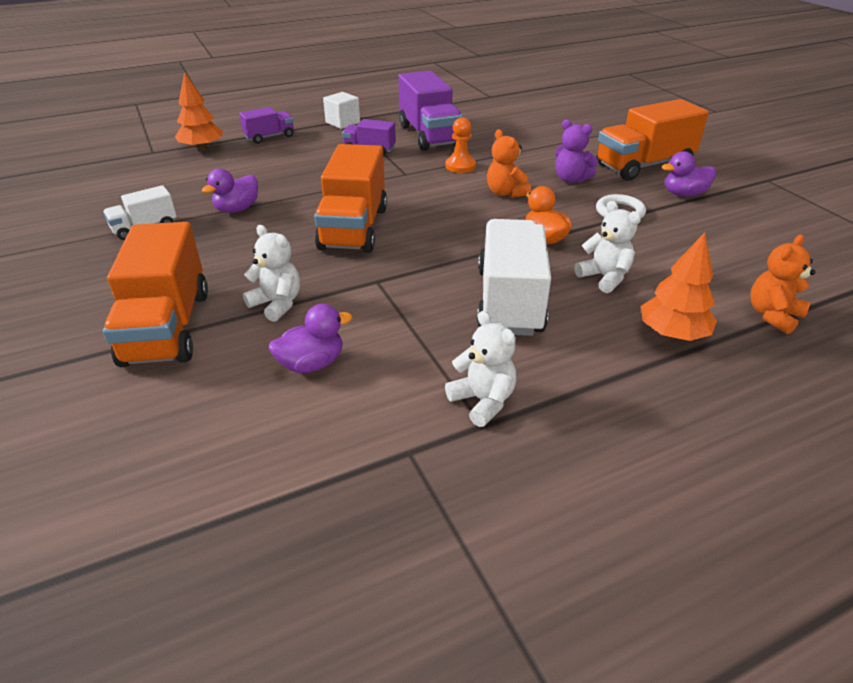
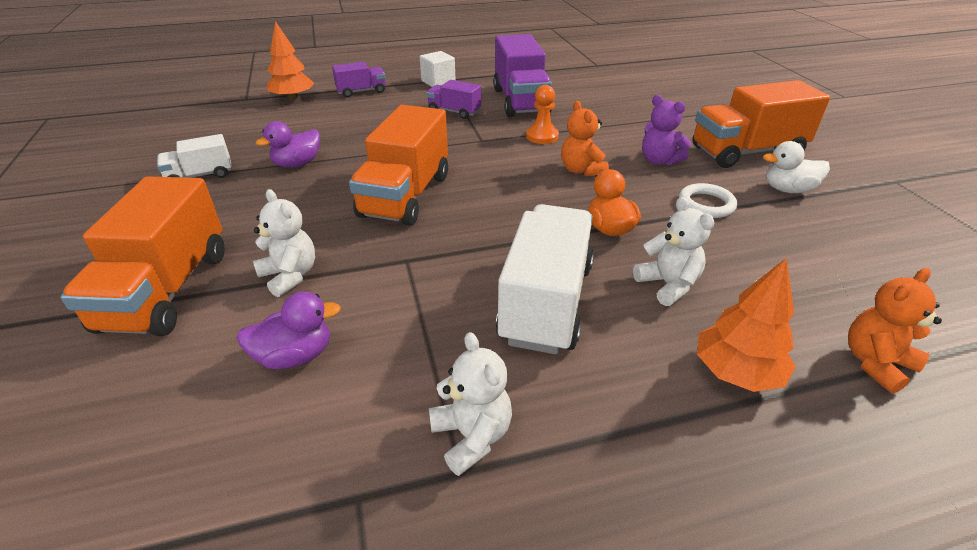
camera: 10 degrees right, 0 degrees up
(684, 194) = (788, 189): purple duck -> white duck

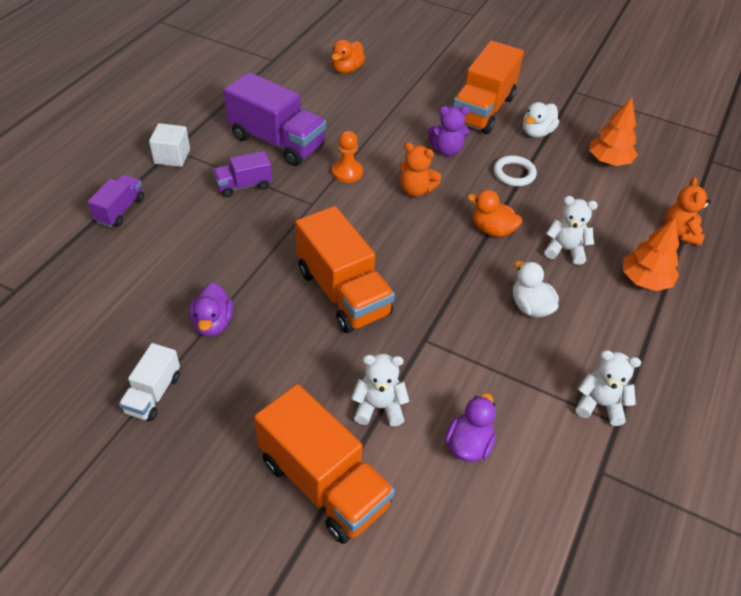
camera: 50 degrees left, 10 degrees up
(293, 98) = (66, 260): orange tree -> orange tree (609, 161)
(546, 302) = (530, 307): white truck -> white duck
(649, 87) = (347, 69): none -> orange duck

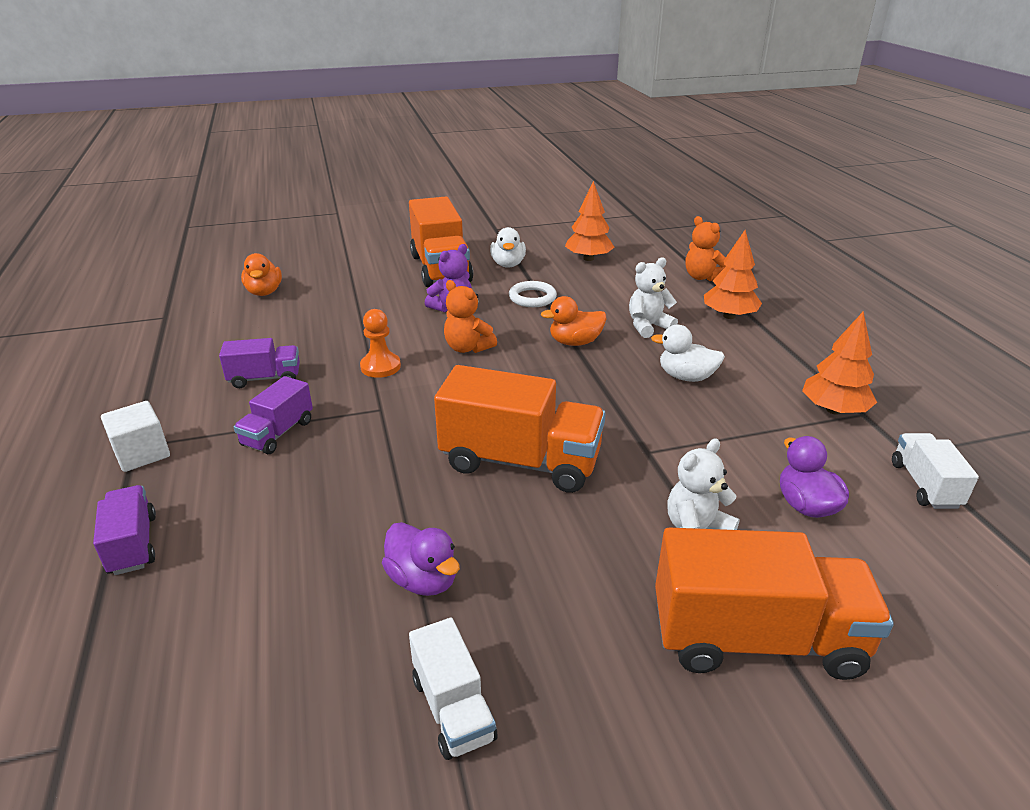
camera: 40 degrees left, 15 degrees down
(277, 141) = (265, 378): purple truck -> purple truck, size x0.53
(416, 190) = (467, 348): orange teddy bear -> orange teddy bear turned 60 degrees clockwise
(573, 497) = (924, 485): none -> white truck
(600, 404) = (834, 410): white teddy bear -> orange tree

